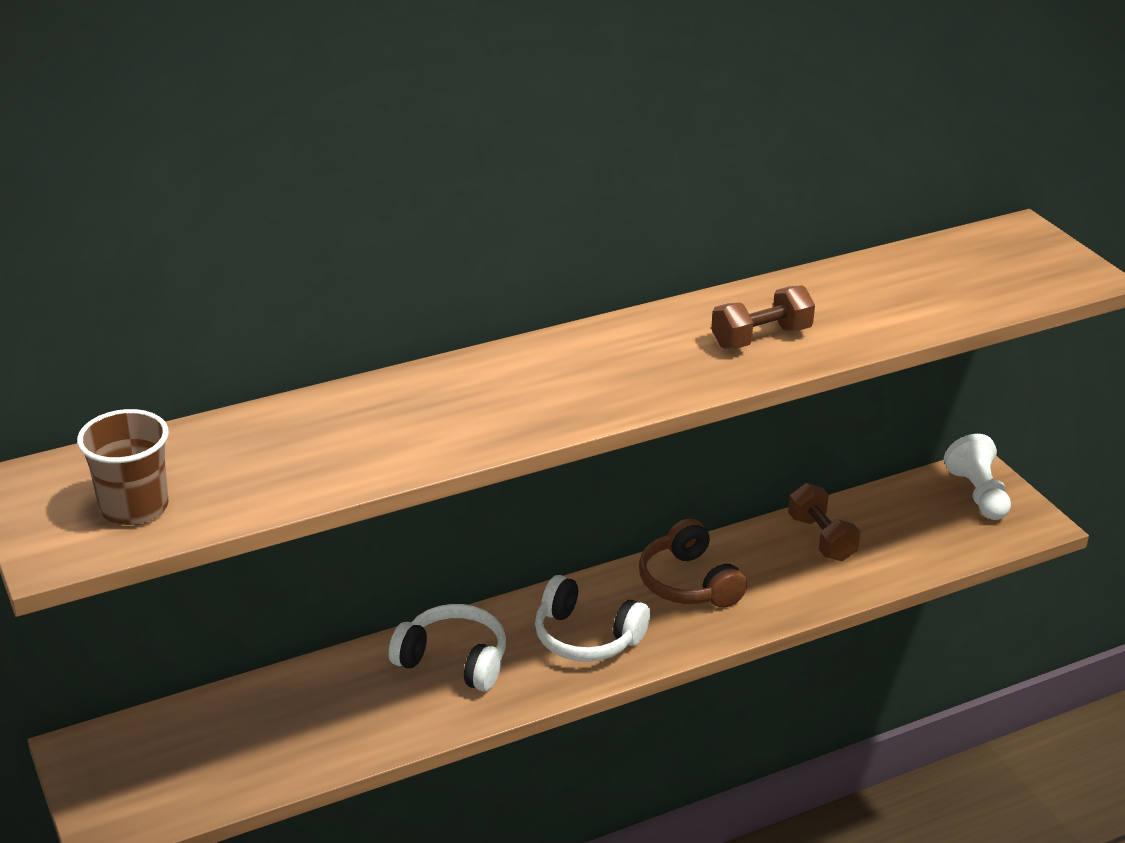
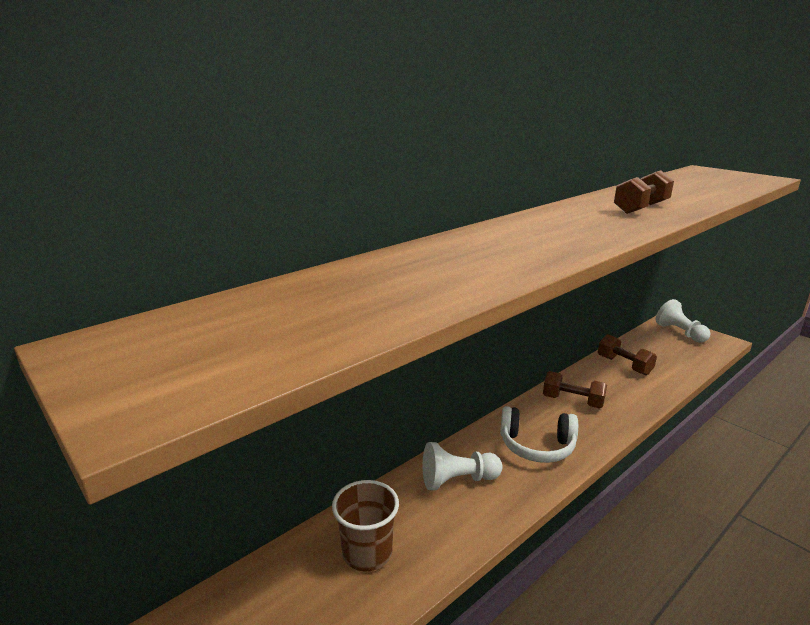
camera: 15 degrees left, 10 degrees down
(134, 507) = (230, 350): brown cup -> brown cup (367, 553)
(453, 660) = (458, 480): white headphones -> white pawn
(689, 583) = (572, 401): brown headphones -> brown dumbbell

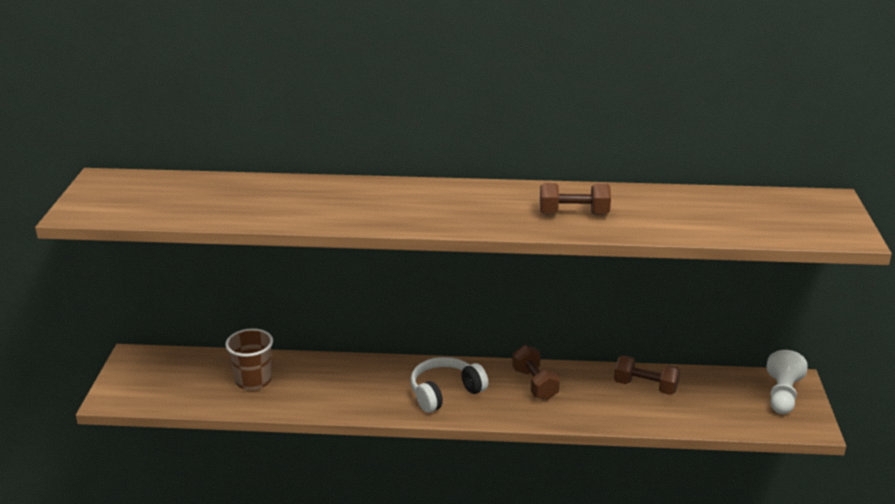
camera: 45 degrees right, 5 degrees up
(458, 480) = (358, 379): white pawn -> none
(537, 446) = (445, 393): white headphones -> white headphones turned 90 degrees clockwise
(624, 365) = (645, 387): brown dumbbell -> brown dumbbell turned 75 degrees counterclockwise

